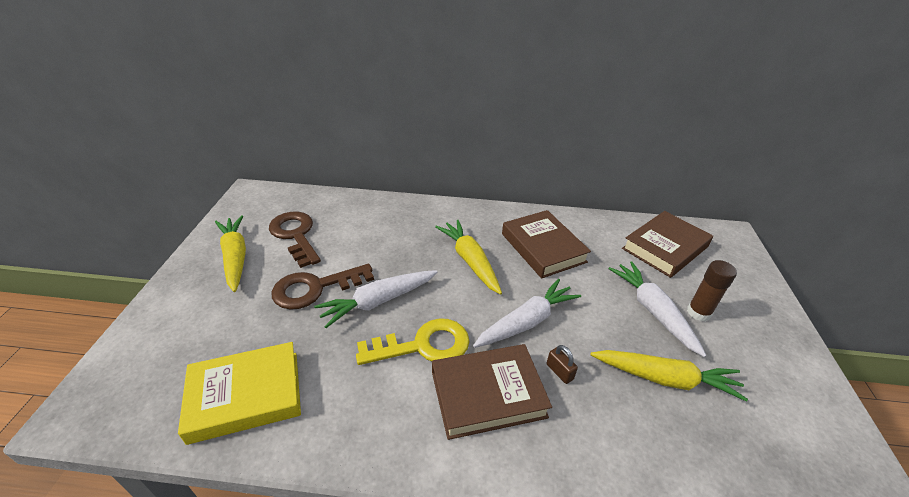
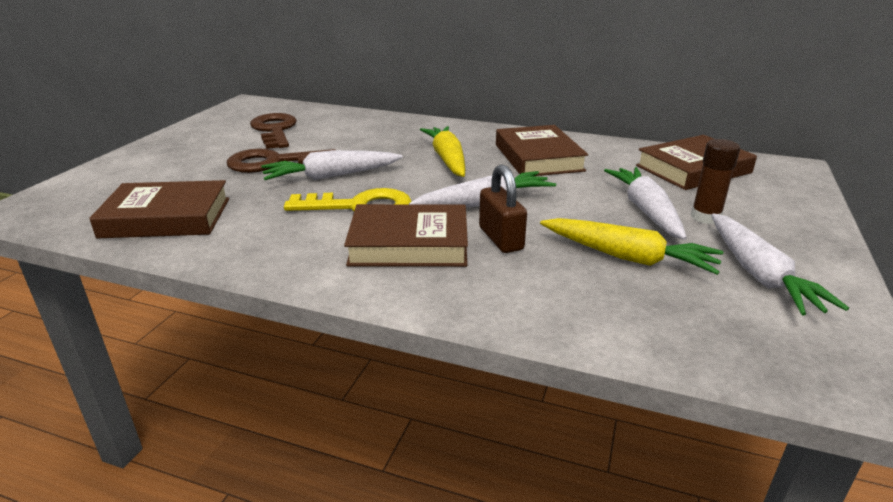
camera: 15 degrees right, 10 degrees down
(235, 257) = (208, 139): yellow carrot -> none
(245, 395) = (166, 217): yellow book -> brown book
(559, 372) = (500, 239): brown padlock -> brown padlock, size x1.75
(763, 382) = (759, 274): none -> white carrot

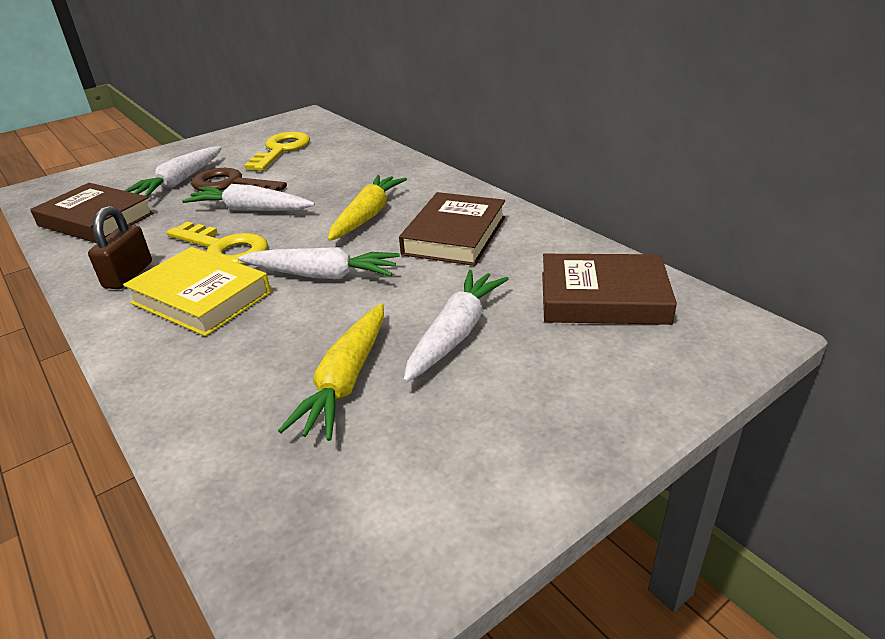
camera: 35 degrees right, 5 degrees up
(275, 130) = (281, 150): brown key -> yellow key
(409, 244) = (201, 298): brown book -> yellow book
(500, 239) = (274, 318): brown padlock -> brown padlock (128, 275)
(627, 257) = (346, 380): yellow carrot -> yellow carrot turned 45 degrees clockwise
(705, 217) = (506, 364): brown glue stick -> none
(759, 274) = (440, 455): white carrot -> white carrot (180, 181)

